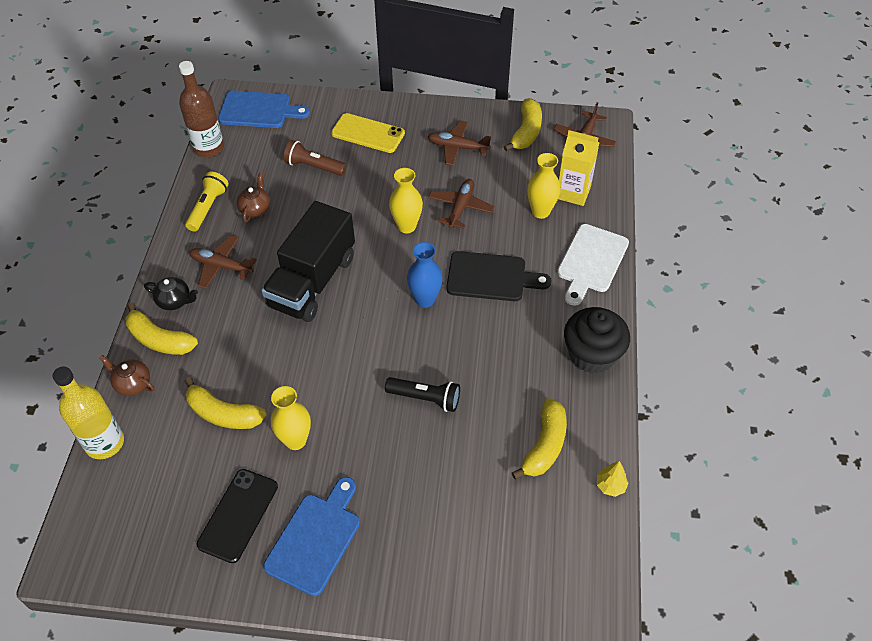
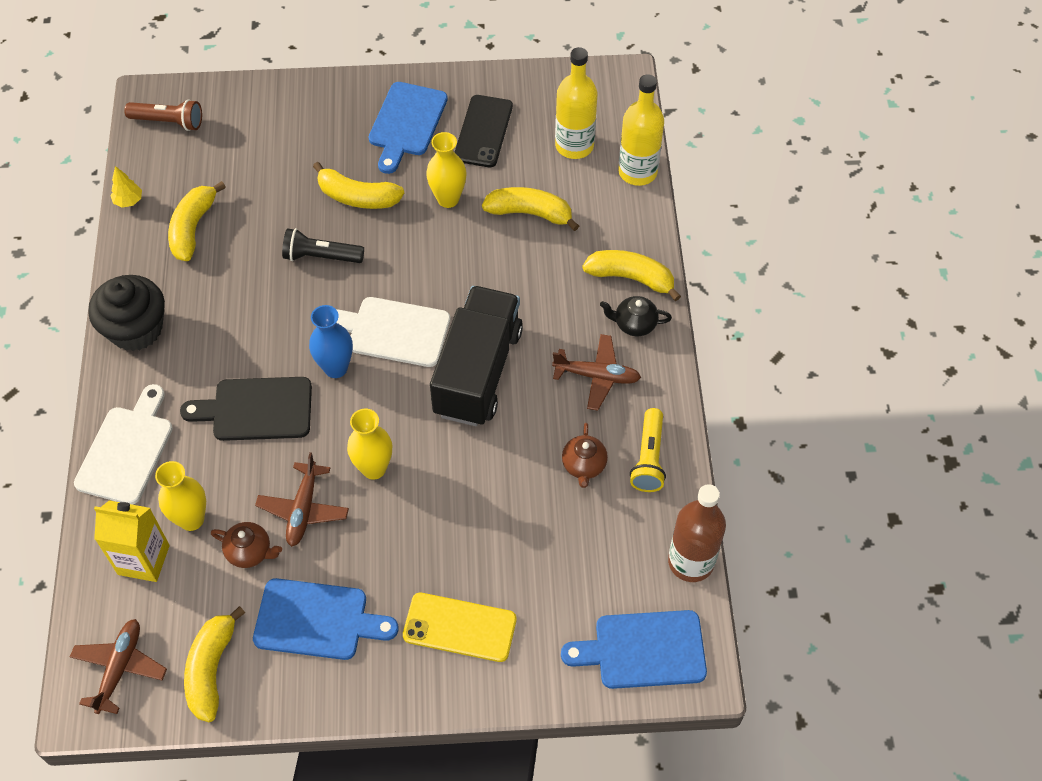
camera: 170 degrees right, 5 degrees up
(132, 384) = (638, 229): brown teapot -> brown teapot (250, 552)
(153, 483) = (574, 145): none -> yellow bottle
(314, 167) = (525, 550): brown flashlight -> brown flashlight (168, 122)
(373, 322) = (393, 331): none -> white cutting board
(382, 456) = (357, 197): none -> yellow banana
(457, 147) = (317, 620): brown plane -> blue cutting board

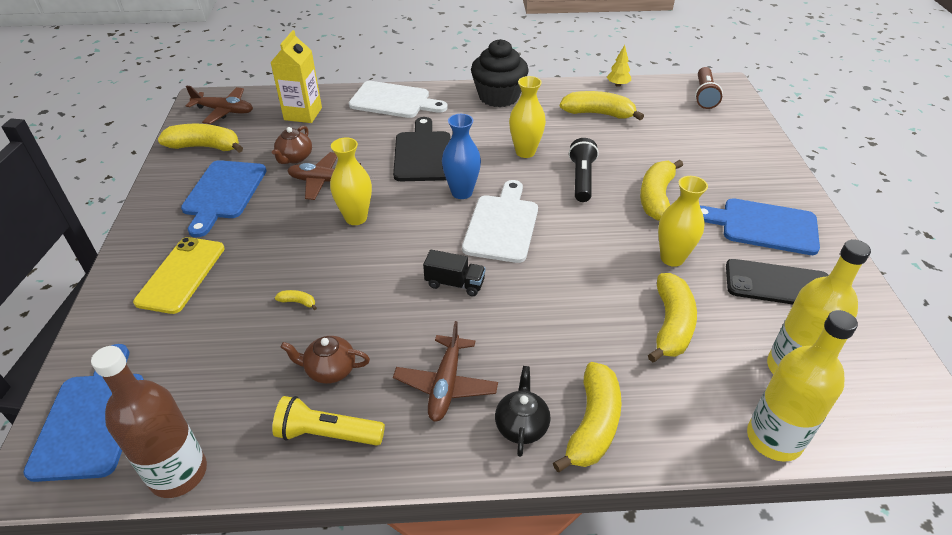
camera: 90 degrees right, 15 degrees down
(191, 519) = (330, 131): yellow vase -> yellow vase (525, 152)
(478, 372) = (455, 283): black truck -> black truck, size x0.41
(501, 505) = (298, 302): none -> yellow banana

